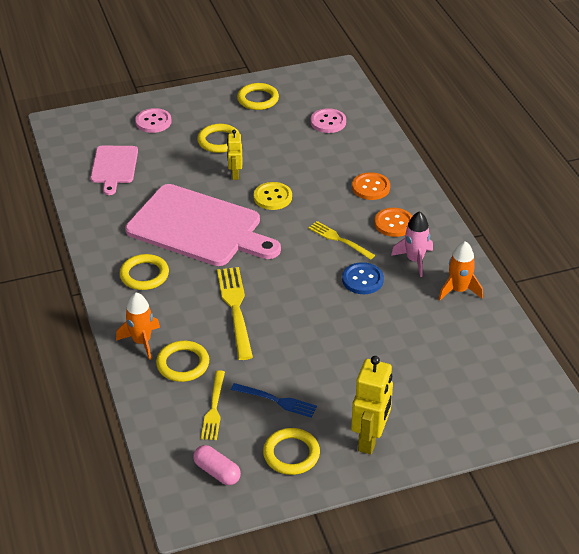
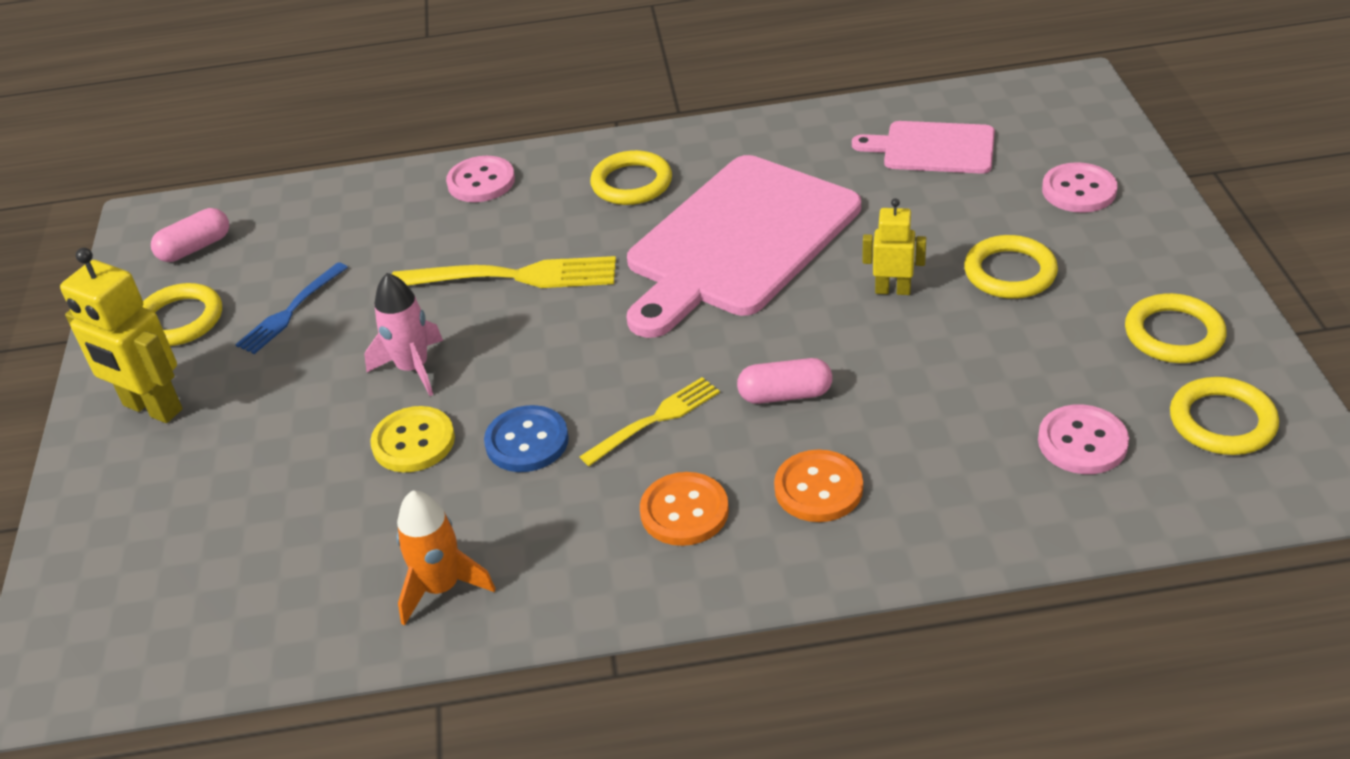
camera: 105 degrees right, 0 degrees up
(141, 342) = (481, 182): orange rocket -> pink button
(183, 364) = (416, 220): yellow ring -> yellow ring (1222, 421)
(214, 408) = (312, 248): yellow fork -> none
(272, 197) = (810, 336): yellow button -> yellow button (413, 442)
(314, 201) = (785, 395): none -> pink capsule
(414, 260) = (557, 529): pink rocket -> pink rocket (413, 368)

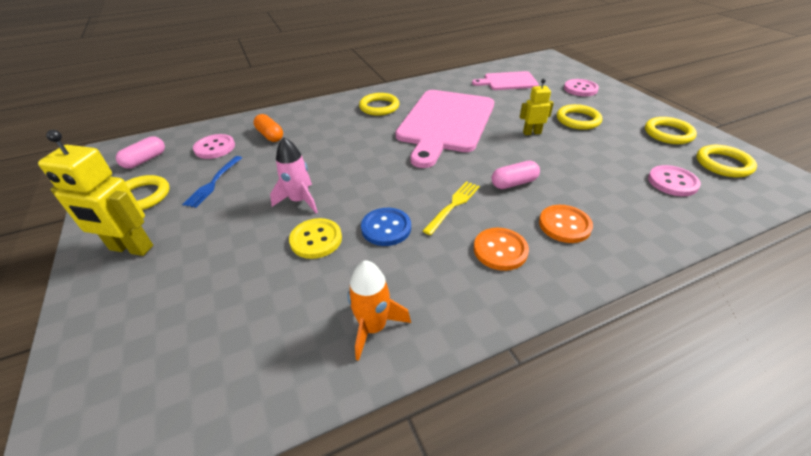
camera: 20 degrees left, 0 degrees up
(409, 224) = (270, 135): none -> orange capsule
(481, 182) = (302, 114): pink button -> pink button (215, 148)
(513, 276) = (338, 150): yellow fork -> none

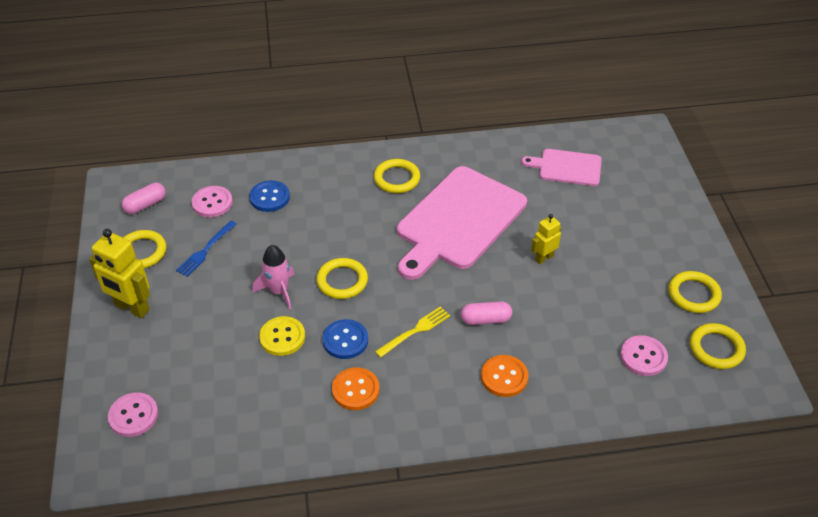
camera: 15 degrees right, 5 degrees up
(270, 135) = (269, 197): orange capsule -> blue button
(373, 327) = (303, 425): orange rocket -> none
(500, 250) = (433, 387): orange button -> orange button (355, 390)
(531, 133) = (544, 258): yellow robot -> yellow robot turned 45 degrees counterclockwise
(578, 120) = (607, 251): yellow ring -> yellow ring (342, 281)
(580, 89) = (646, 201): pink button -> pink button (133, 416)

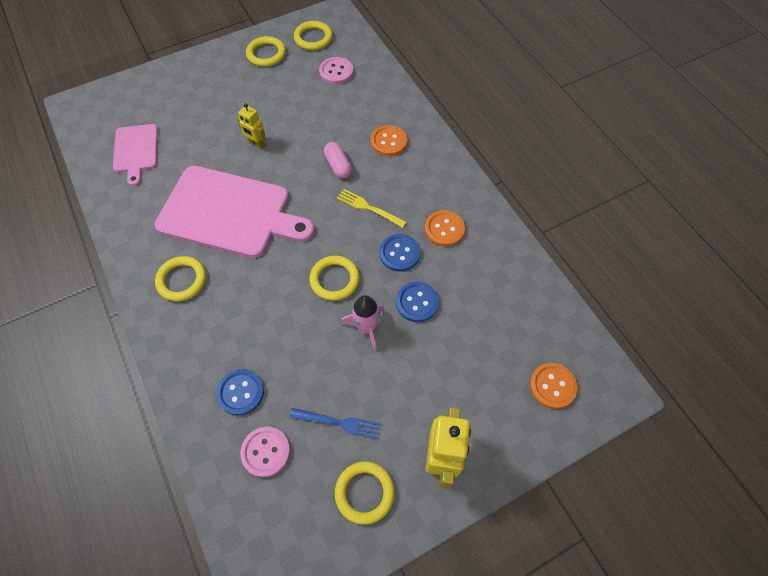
camera: 110 degrees left, 15 degrees up
(133, 416) = (552, 386): pink button -> orange button
(145, 205) = (290, 532): pink capsule -> none
(282, 337) = (417, 302): yellow button -> blue button

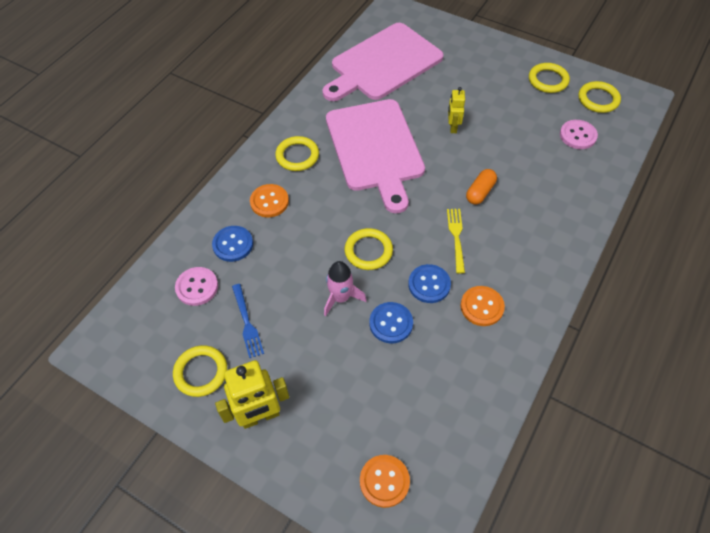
camera: 60 degrees right, 5 degrees down
(136, 151) = (383, 63): pink cutting board -> pink cutting board, size x1.91
(338, 165) = (480, 192): pink capsule -> orange capsule
(388, 142) = (538, 214): orange button -> orange button (269, 202)

